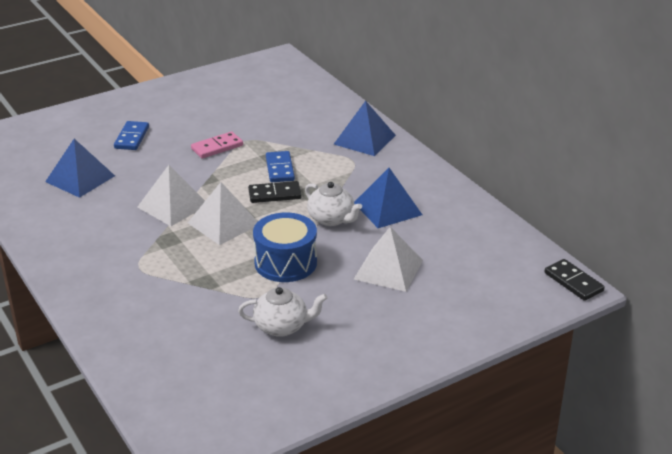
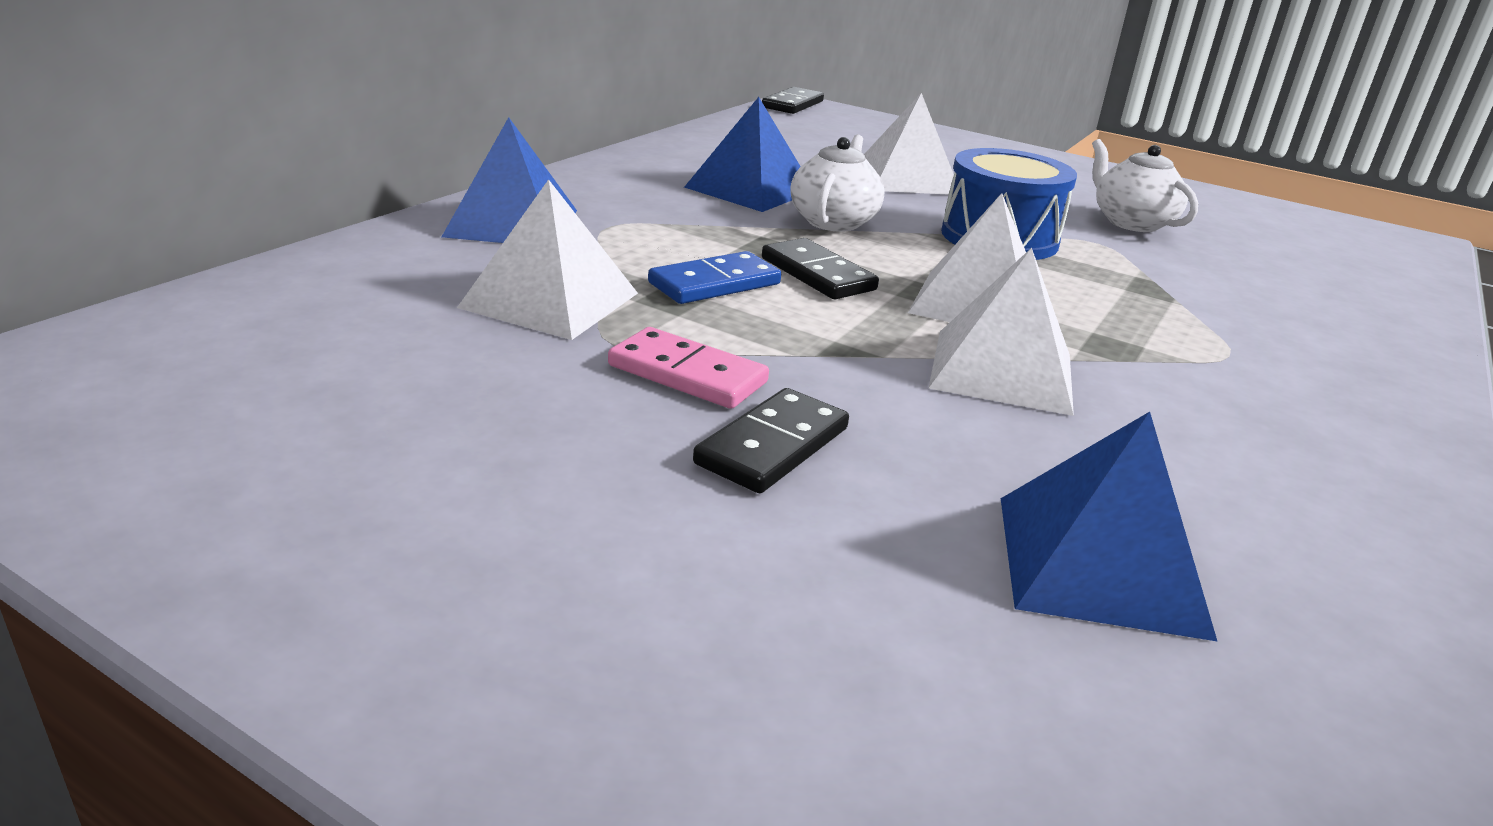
camera: 120 degrees left, 5 degrees down
(132, 138) = (764, 544): blue domino -> none
(168, 150) = (772, 446): none -> black domino
(285, 135) = (550, 300): none -> white pyramid

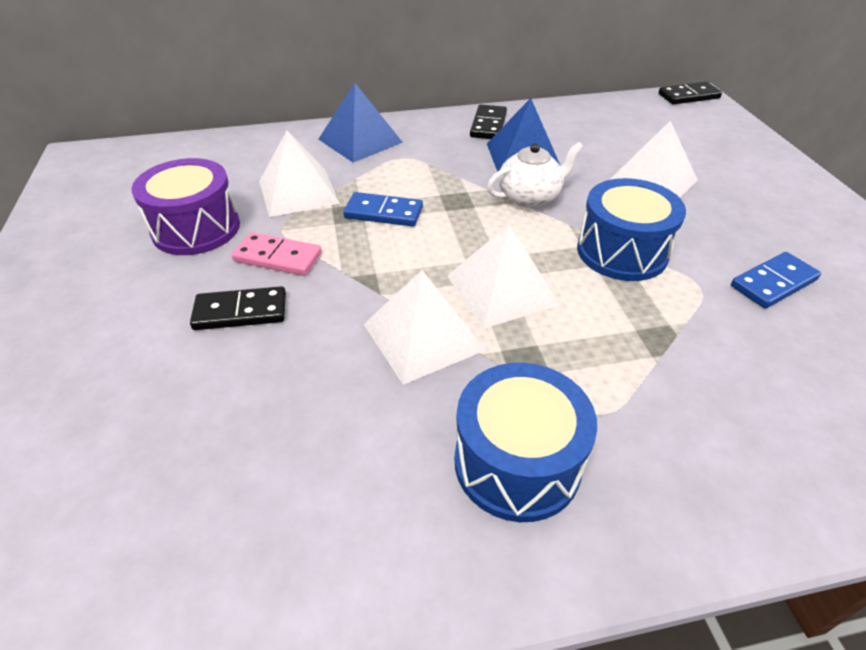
camera: 50 degrees right, 15 degrees up
(484, 394) = (196, 228): none -> purple drum
(687, 374) = (278, 257): pink domino -> pink domino turned 60 degrees counterclockwise
(818, 274) = (447, 229): black domino -> black domino (488, 125)
(1099, 563) = (244, 459): blue pyramid -> none
(1131, 222) = (773, 283): white teapot -> blue domino
(1262, 418) = (517, 462): none -> blue drum

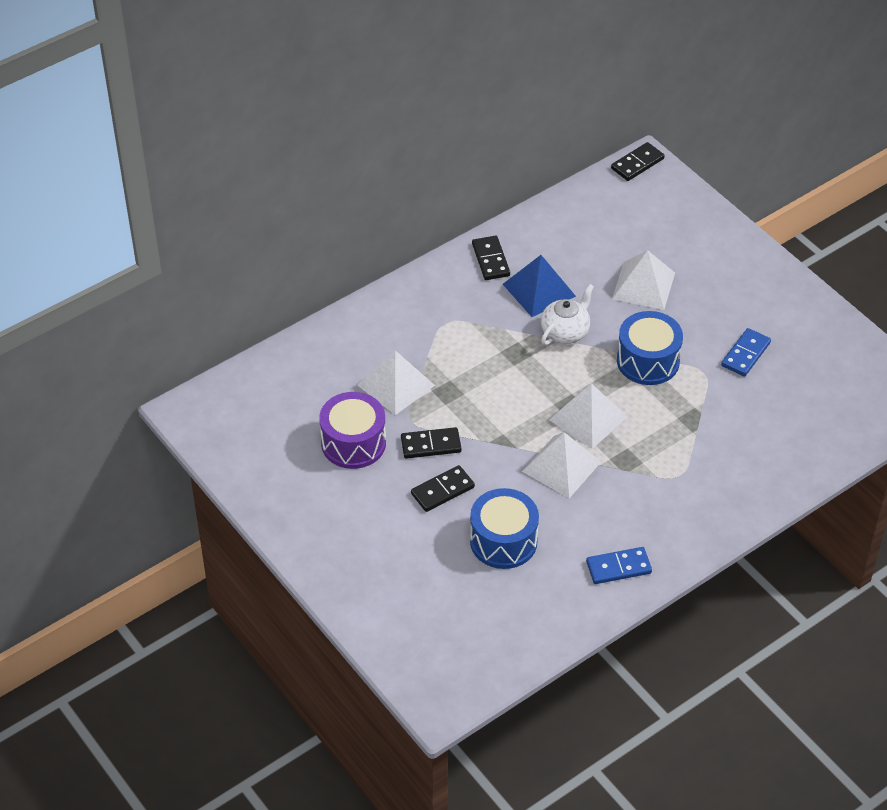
camera: 25 degrees left, 5 degrees up
(278, 257) = (431, 445): pink domino -> black domino
(360, 140) = (399, 314): blue pyramid -> none
(383, 212) = (472, 382): blue domino -> blue domino (618, 567)
(517, 462) = (649, 515): blue drum -> blue drum (503, 541)

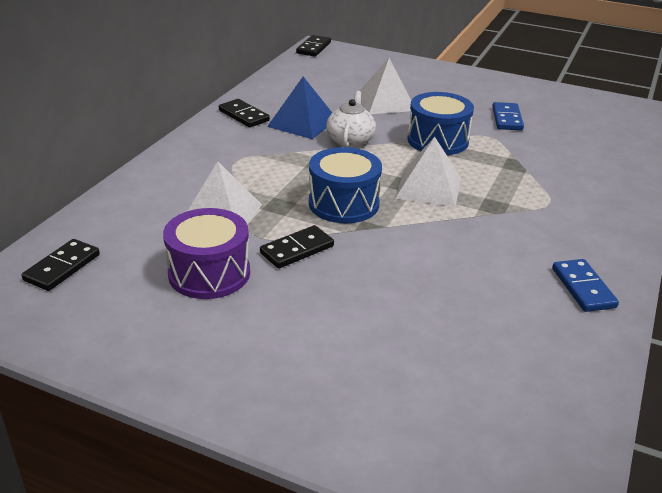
camera: 30 degrees left, 15 degrees down
(442, 490) = (343, 283): black domino -> black domino (62, 267)
(503, 541) = (449, 305): blue drum -> blue drum (343, 204)
(561, 466) = (442, 227): white pyramid -> none
(618, 567) = (583, 288): blue domino -> blue domino turned 60 degrees counterclockwise

